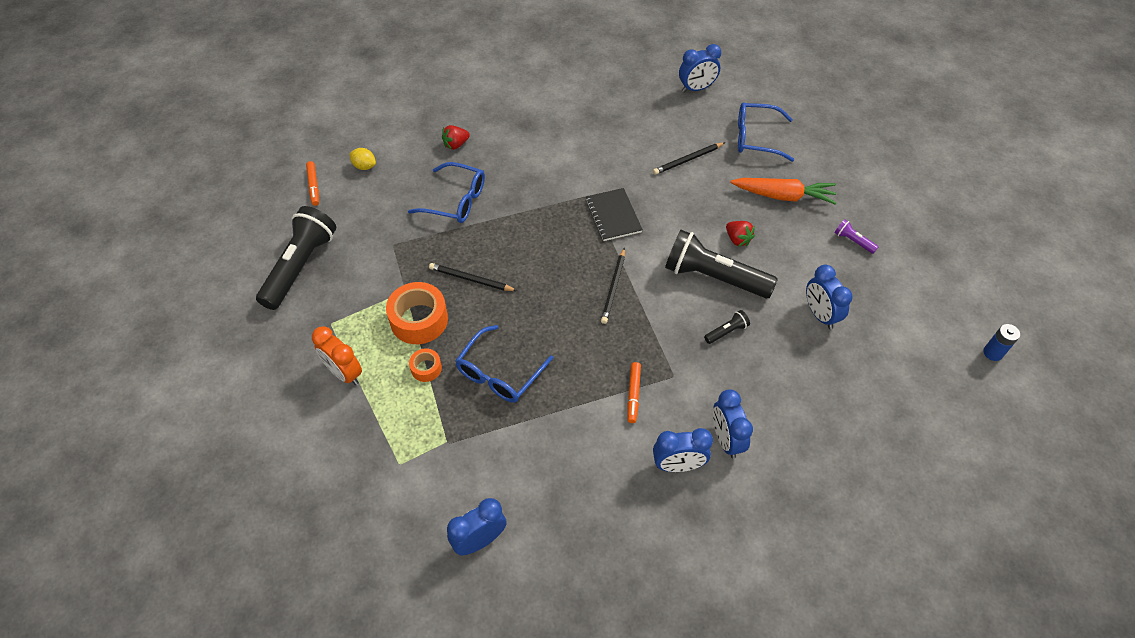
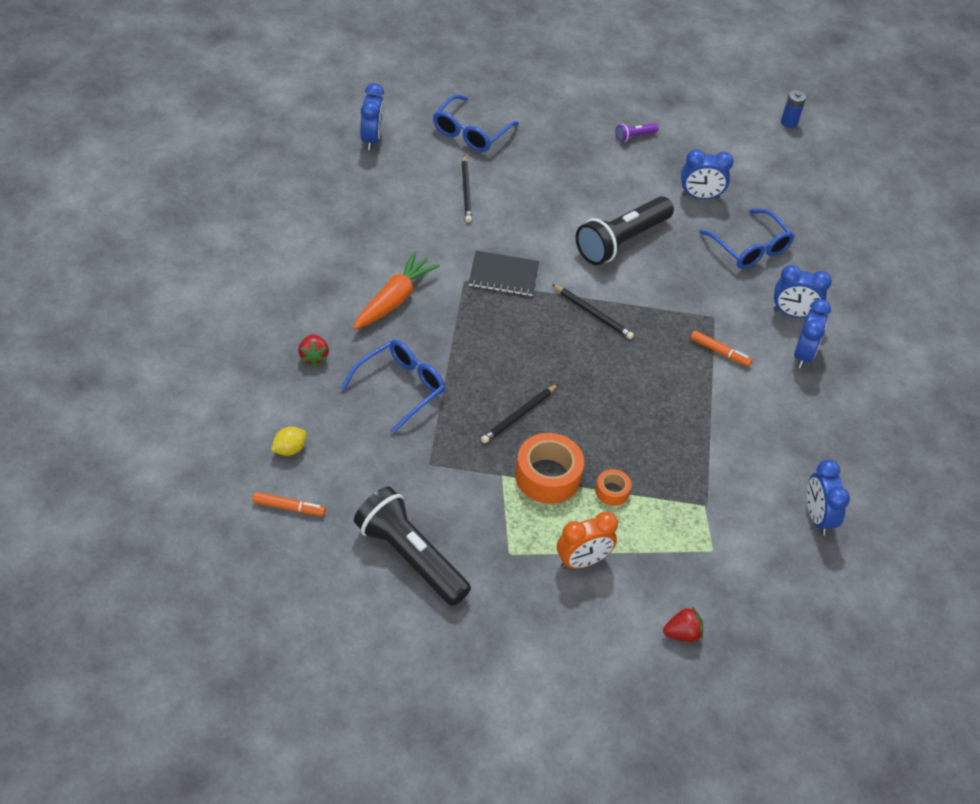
camera: 70 degrees left, 5 degrees down
(499, 373) = (647, 437): blue glasses -> blue glasses (750, 248)
(726, 332) = (686, 261): black flashlight -> none
(737, 239) = (587, 205): red strawberry -> red strawberry (682, 634)
(783, 196) = (555, 151): orange carrot -> orange carrot (394, 299)

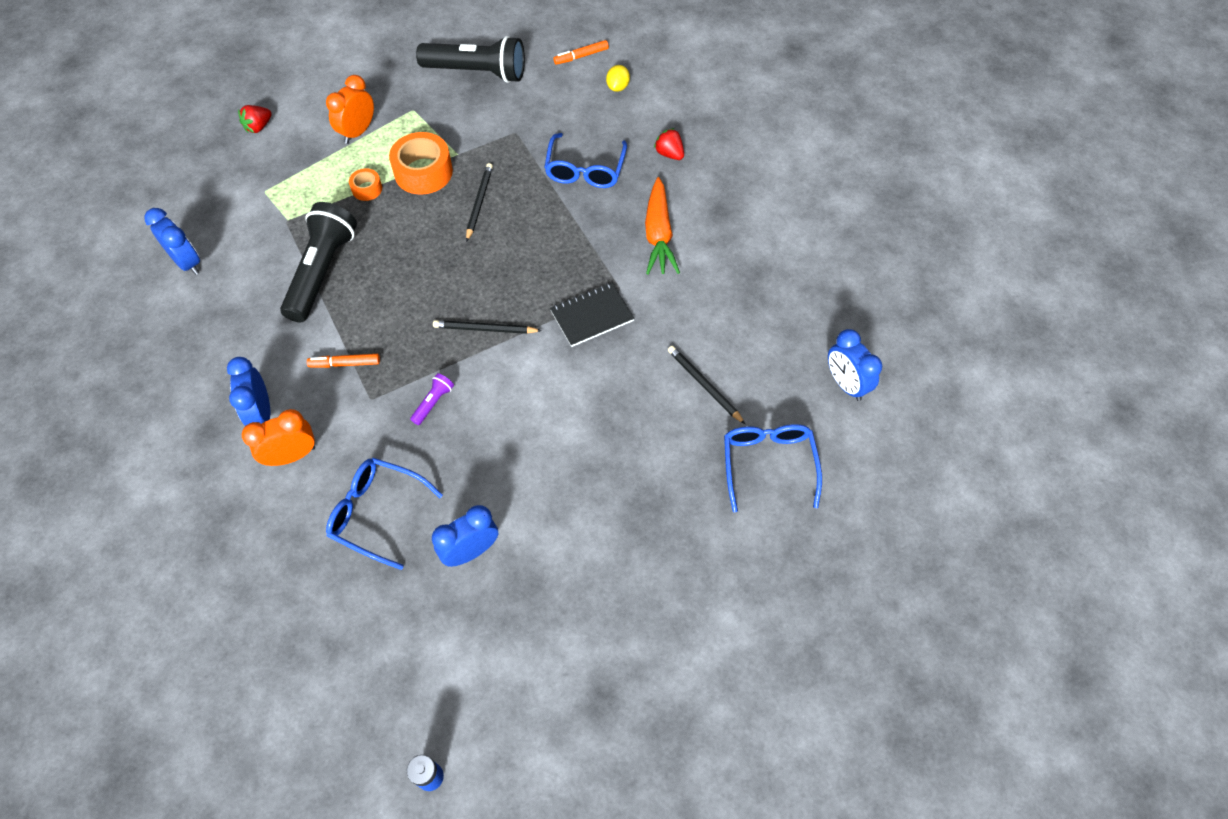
camera: 150 degrees right, 10 degrees up
(621, 241) = (514, 429): black flashlight -> black flashlight (322, 272)
(634, 136) = (600, 593): purple flashlight -> purple flashlight (433, 402)
(793, 313) = (292, 455): blue clock -> orange clock

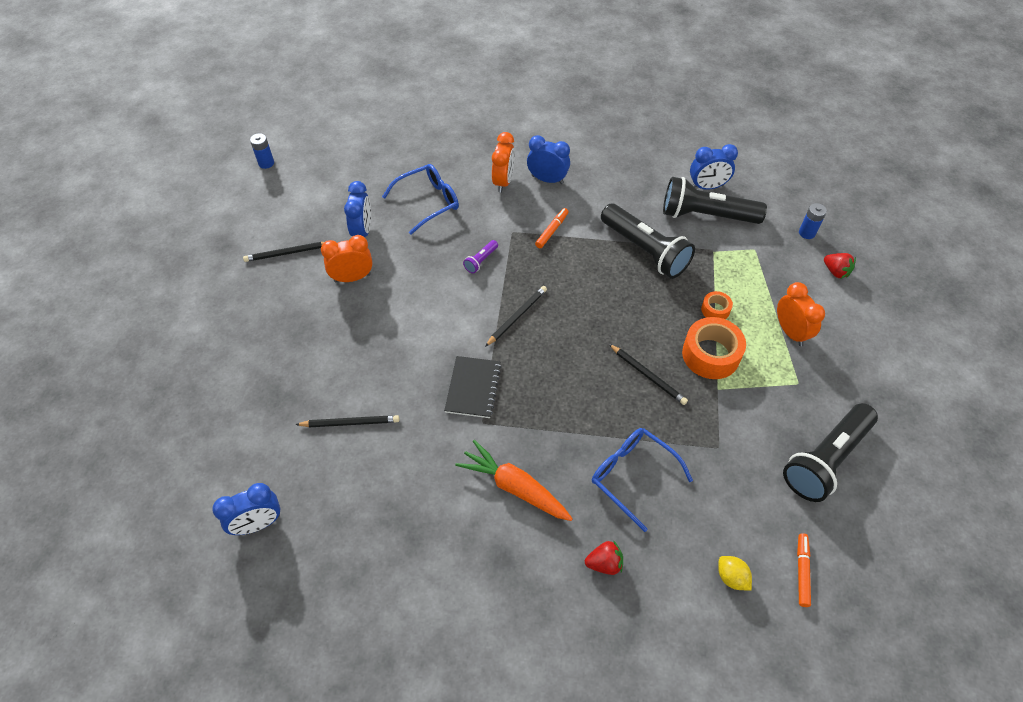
camera: 125 degrees right, 5 degrees down
(215, 162) = (807, 233): none -> blue battery
(236, 245) = (706, 215): none -> black flashlight
(258, 127) = (835, 272): red strawberry -> red strawberry turned 150 degrees clockwise
(433, 402) = (481, 261): purple flashlight -> purple flashlight turned 60 degrees clockwise
(544, 510) = (352, 278): none -> orange clock
(560, 609) = (287, 253): none -> black pencil
(768, 464) = (256, 420): blue glasses -> none
(845, 384) = (258, 524): blue clock -> blue clock turned 150 degrees clockwise

